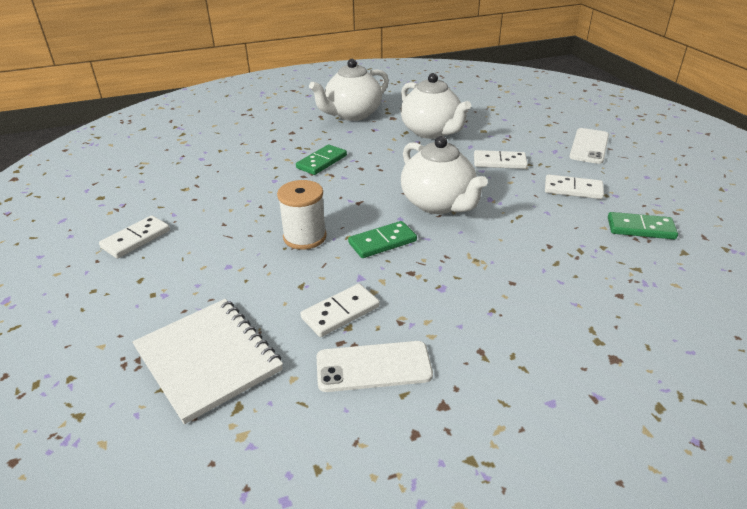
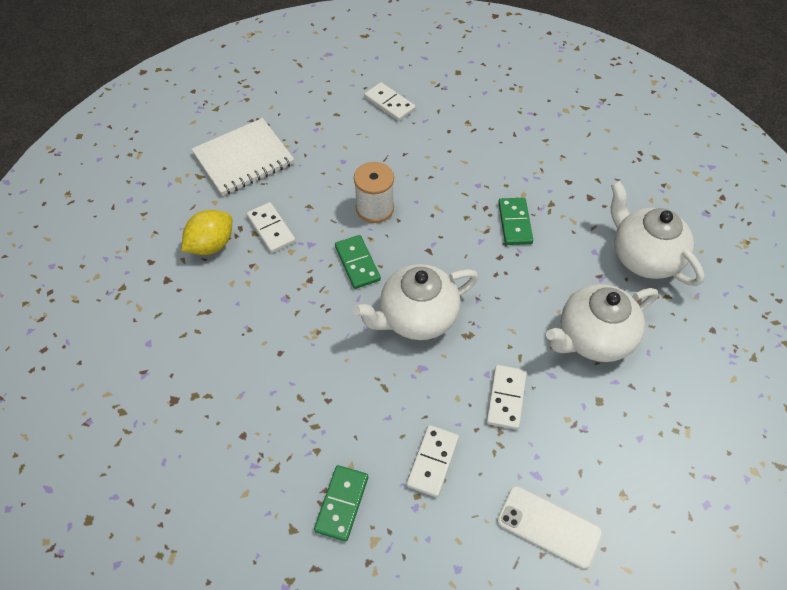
camera: 95 degrees right, 20 degrees up
(321, 162) = (515, 223): green domino -> green domino turned 45 degrees clockwise
(373, 366) = (211, 245): white phone -> yellow lemon

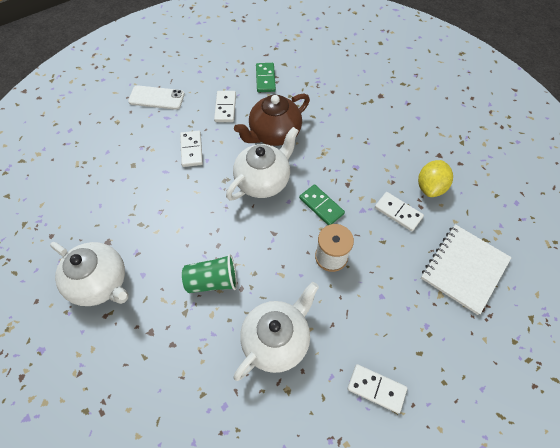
camera: 160 degrees right, 5 degrees up
(373, 385) = (274, 134): none -> brown teapot
(515, 223) = (212, 281): green domino -> green cup
(593, 338) = (139, 203): white teapot -> white teapot (276, 339)

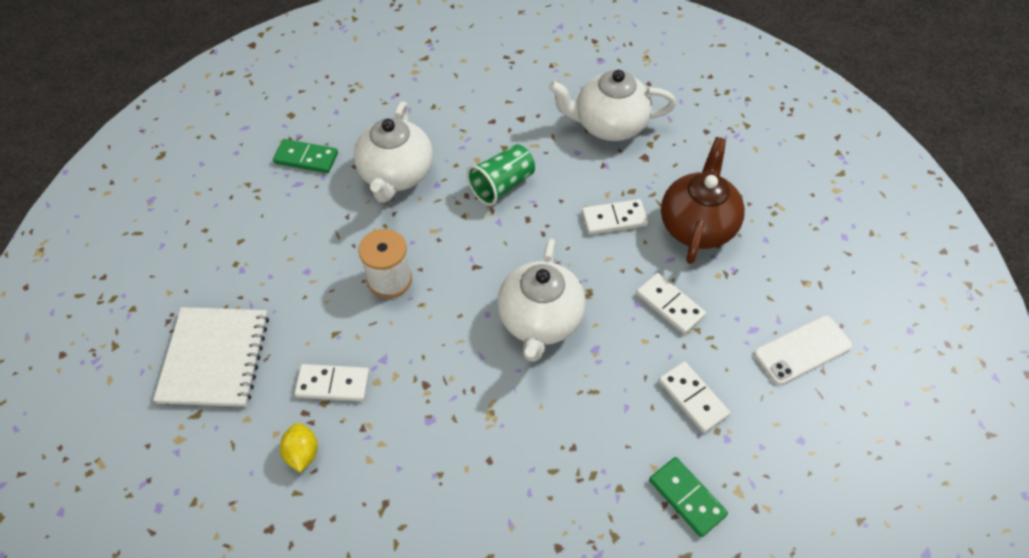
camera: 145 degrees right, 5 degrees down
(274, 134) = (585, 400): brown teapot -> brown teapot (697, 225)
(321, 206) = (441, 332): green domino -> green domino (306, 158)
(376, 388) = (273, 190): white domino -> white domino (614, 219)
(430, 187) = (302, 453): yellow lemon -> yellow lemon, size x0.67

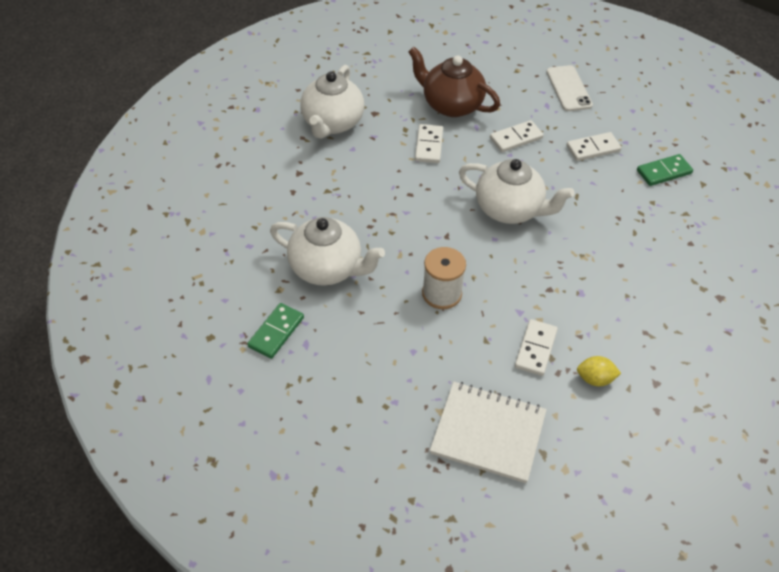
camera: 75 degrees left, 5 degrees down
(502, 185) = (368, 201): green cup -> none

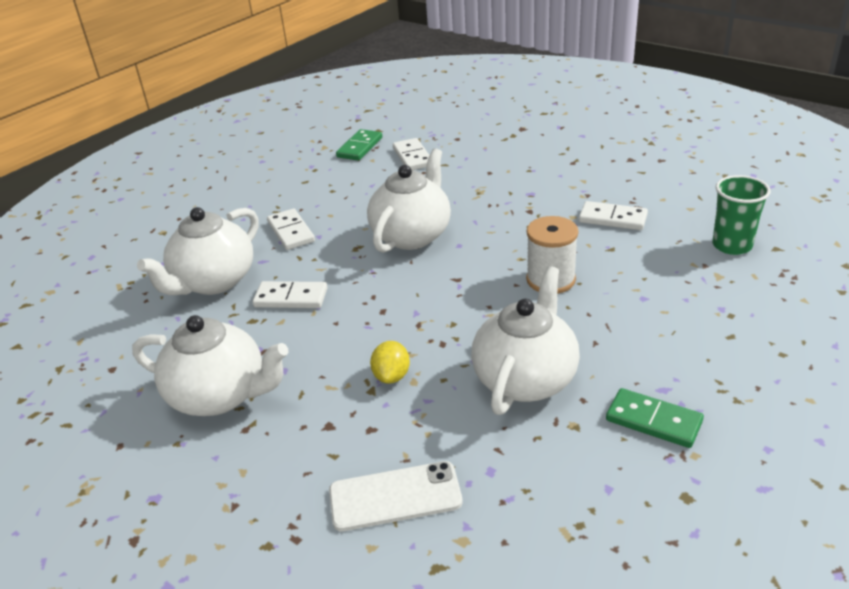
camera: 85 degrees left, 15 degrees down
(451, 105) = (213, 281): brown teapot -> white teapot
(488, 433) = (732, 245): white notebook -> green cup
(568, 88) = (212, 197): white phone -> white phone (395, 496)
(593, 148) = (318, 184): white domino -> white domino (412, 157)
(595, 379) = (638, 187): yellow lemon -> yellow lemon (392, 376)
(664, 172) = (360, 147): green domino -> green domino turned 45 degrees clockwise

